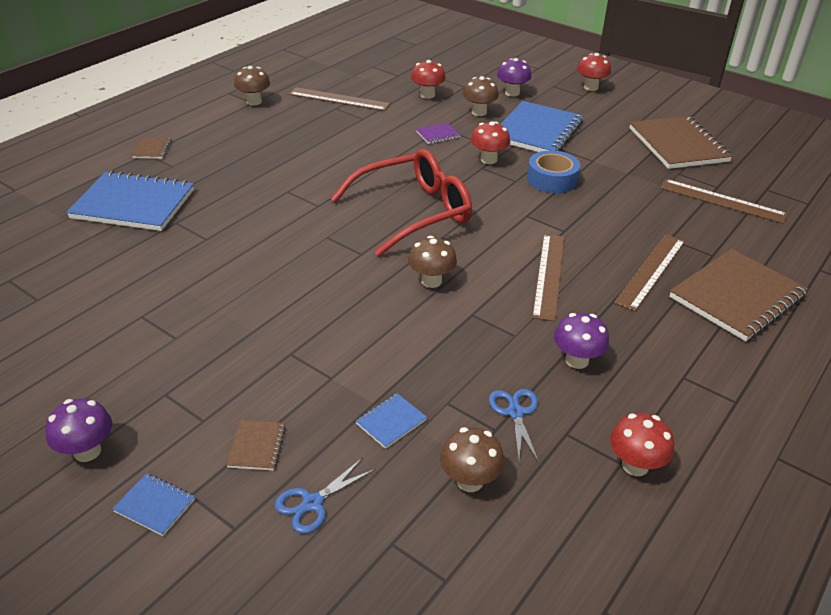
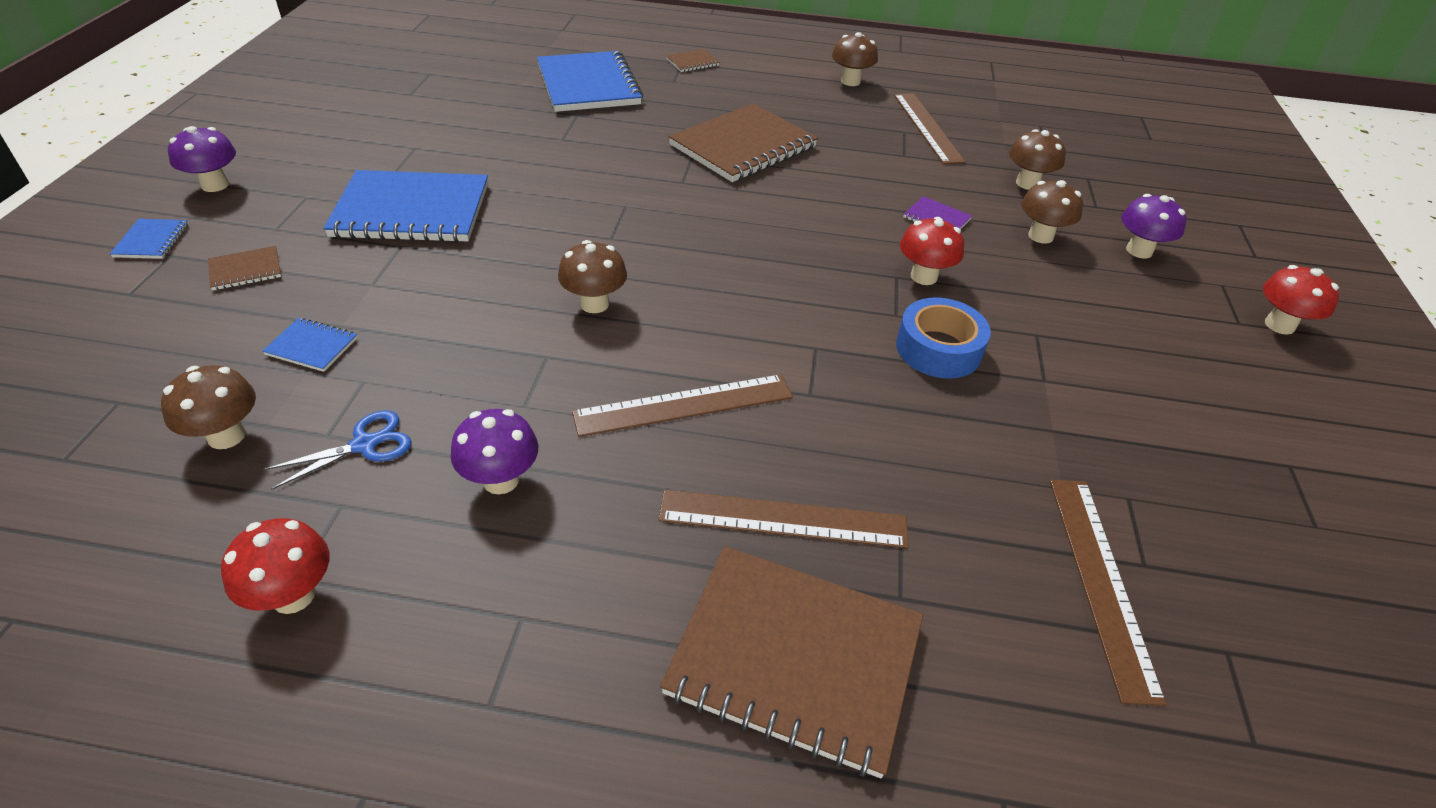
camera: 60 degrees right, 5 degrees up
(312, 503) = (169, 329): blue scissors -> none
(413, 212) = (731, 250): red glasses -> none
(427, 95) = (1027, 183): red mushroom -> brown mushroom
(537, 131) = (1059, 302): blue notebook -> blue notebook (411, 211)
(678, 145) = (1229, 477): brown notebook -> brown notebook (743, 146)

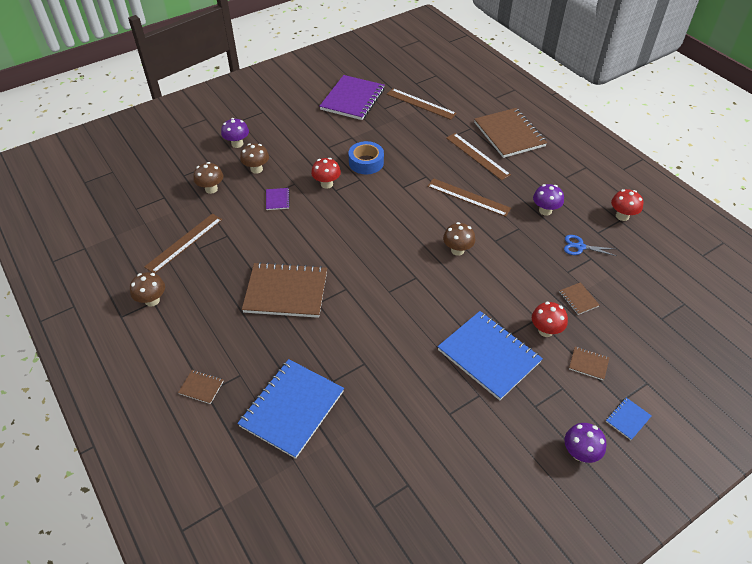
camera: 130 degrees left, 5 degrees up
(226, 436) = (625, 278): brown mushroom -> none
(312, 346) = (578, 299): blue notebook -> brown notebook
(1101, 581) = (421, 104): brown ruler -> brown ruler turned 75 degrees clockwise
(1210, 469) = (353, 99): none -> purple notebook
(1279, 325) = (254, 104): red mushroom -> red mushroom (545, 330)

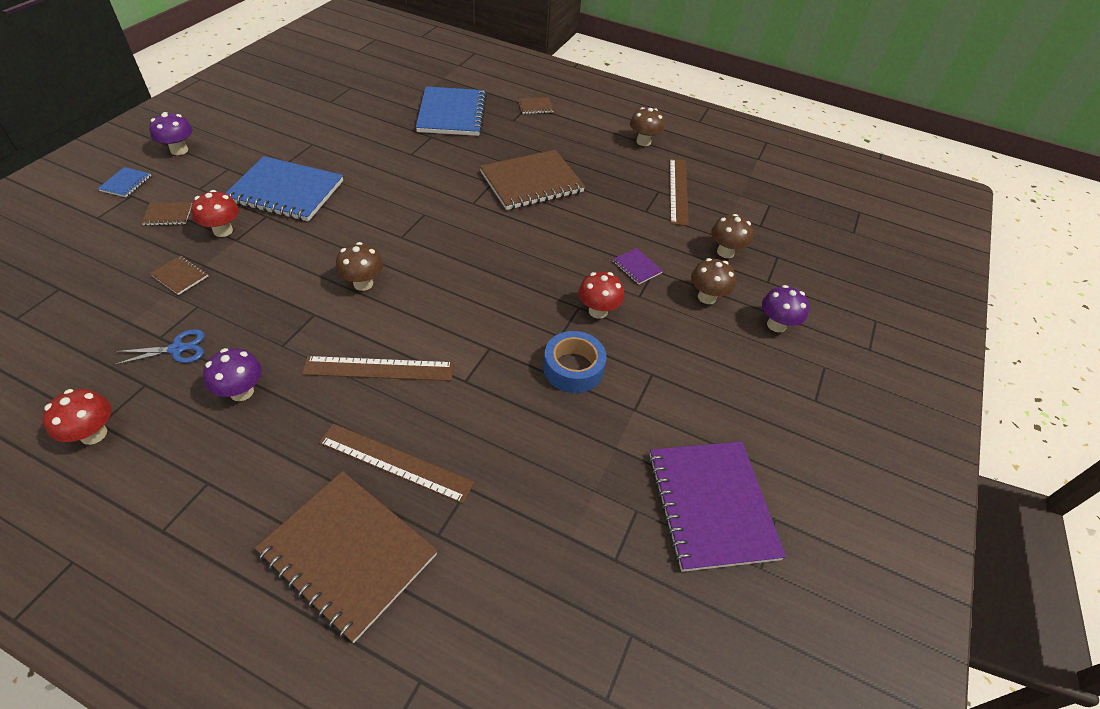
camera: 145 degrees right, 0 degrees up
(421, 104) = (576, 562): brown ruler -> none

